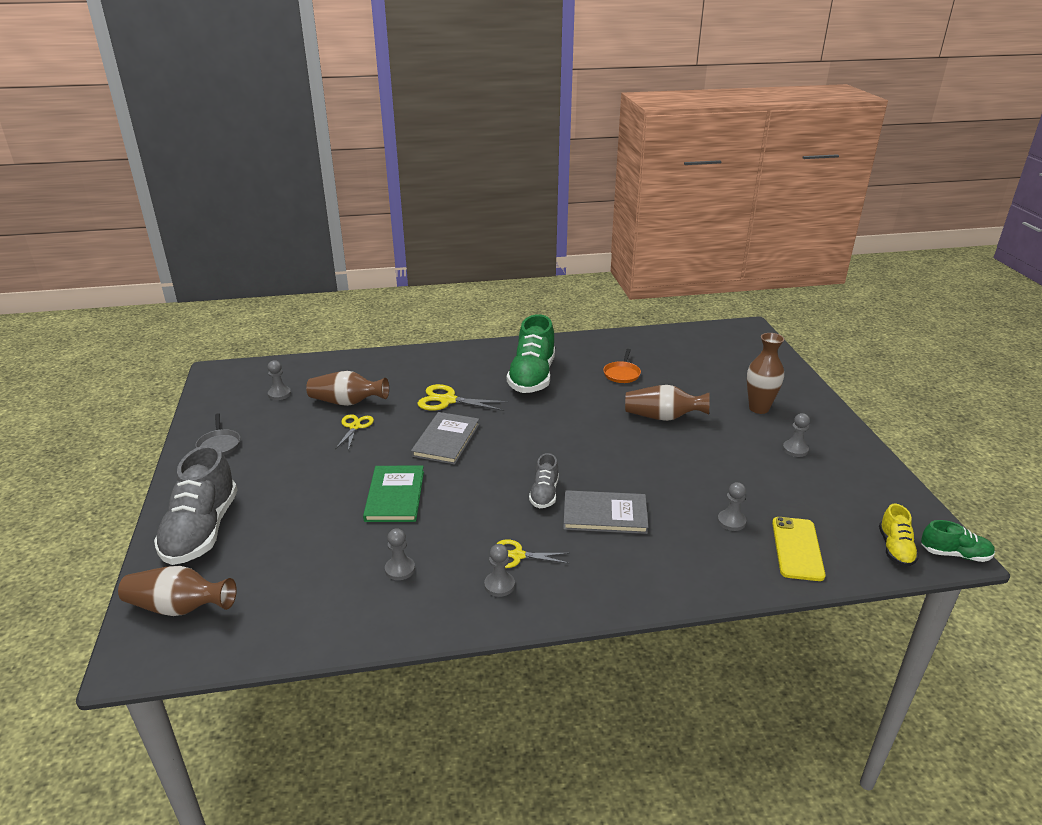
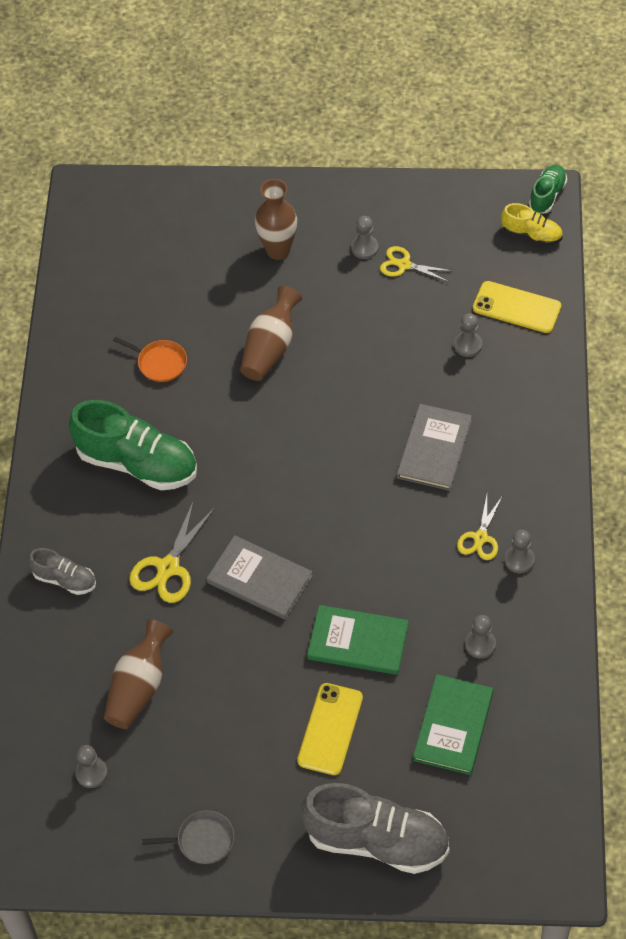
camera: 75 degrees left, 25 degrees up
(179, 607) = (497, 848): brown vase -> none
(310, 492) = (330, 729): none -> yellow phone
(312, 562) = (453, 726): none -> green book
(355, 427) = (202, 679): yellow scissors -> yellow scissors (404, 265)
(544, 494) = (388, 496): grey shoe -> grey shoe (65, 579)

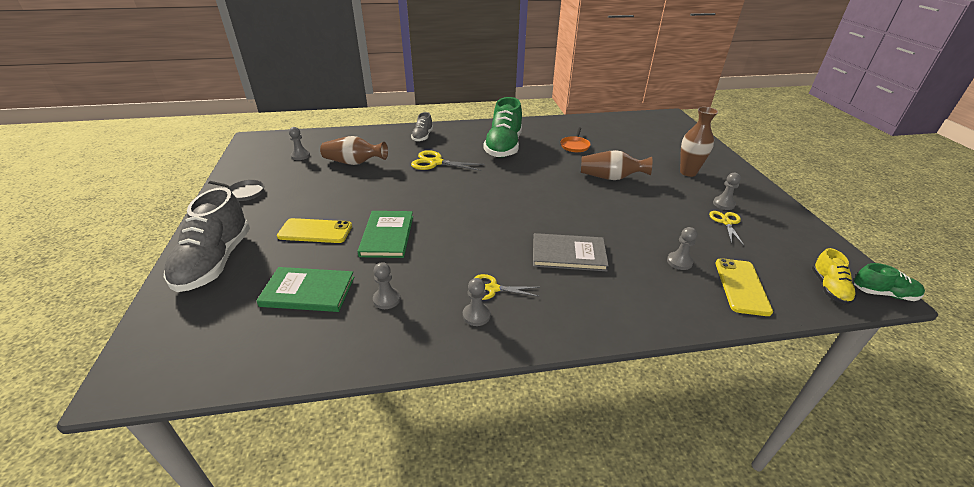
camera: 75 degrees right, 20 degrees down
(202, 840) = (244, 192): grey pan -> grey pan turned 60 degrees counterclockwise
(259, 579) = (433, 192): grey book -> none

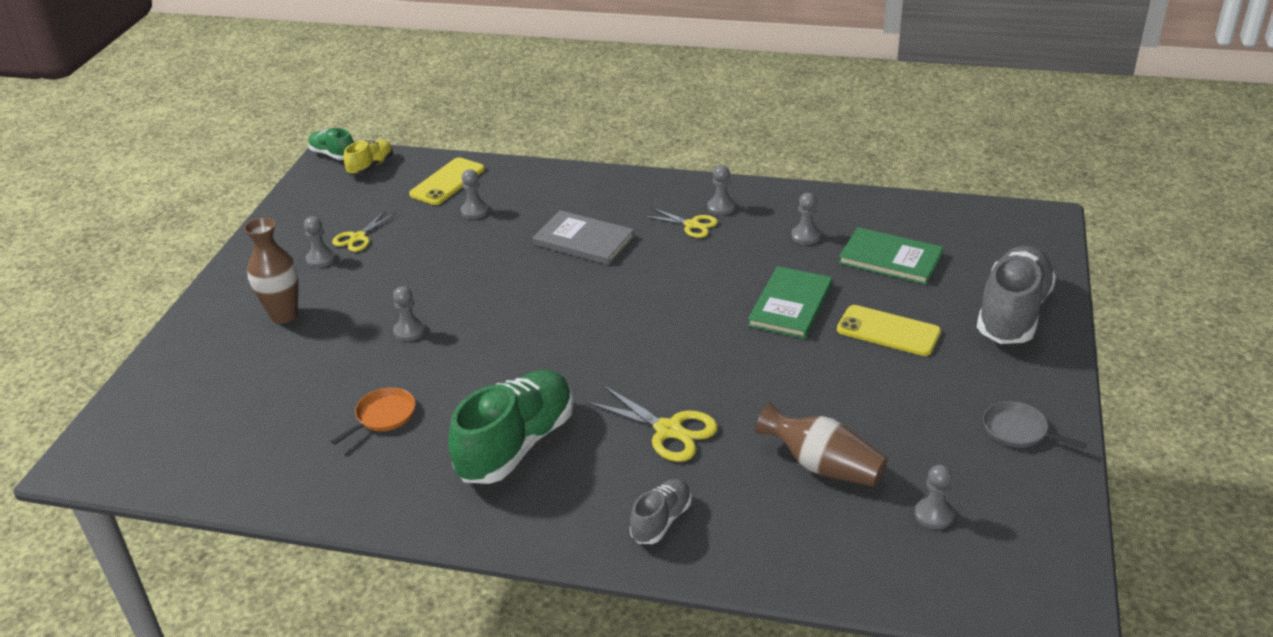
camera: 155 degrees left, 0 degrees up
(611, 177) = (409, 331): brown vase -> grey pawn

